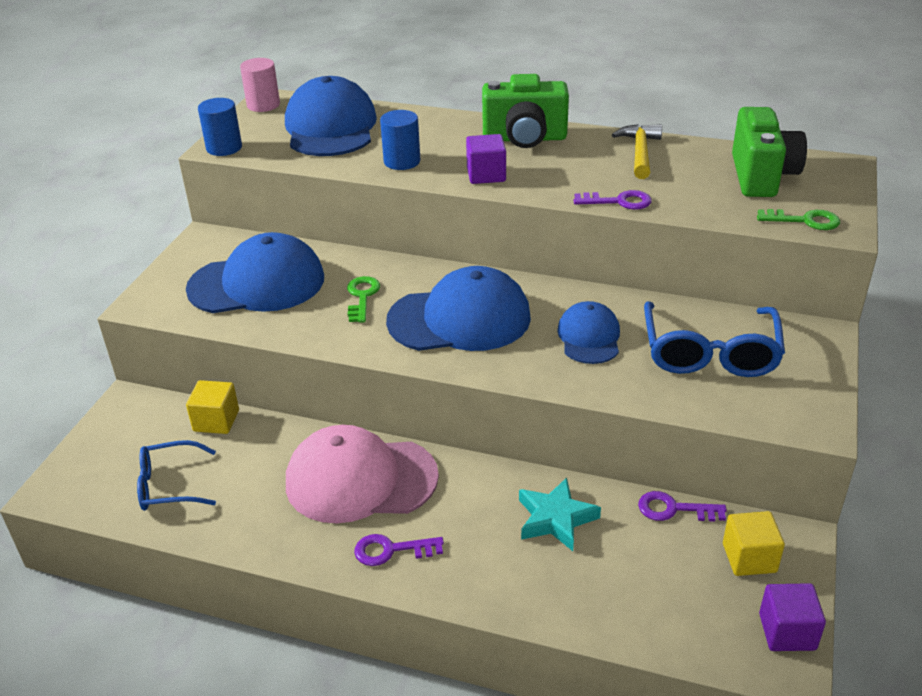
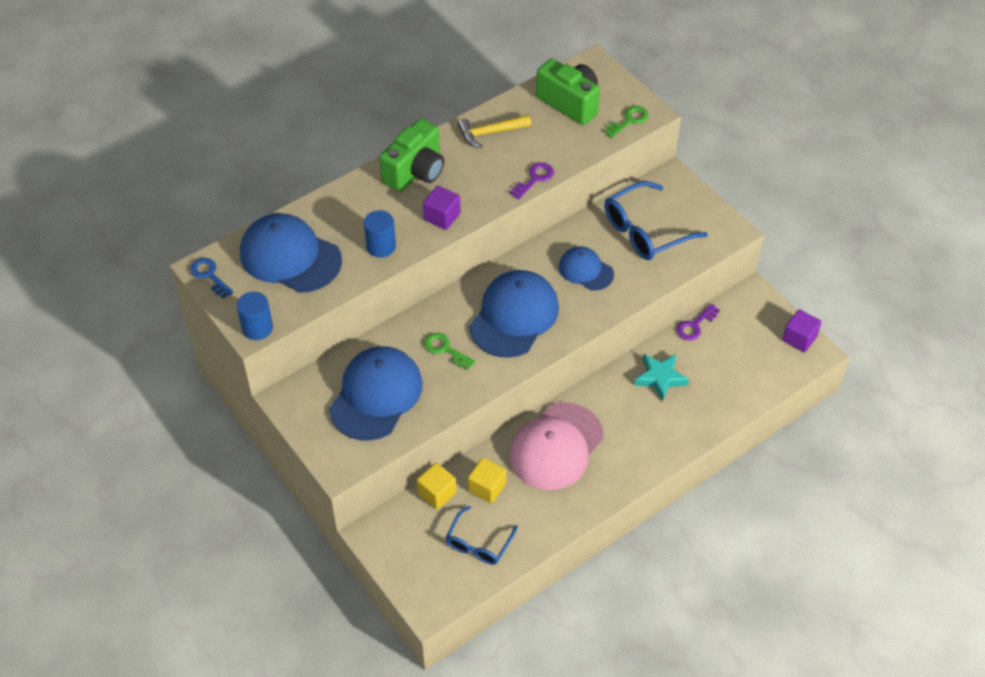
camera: 55 degrees left, 15 degrees up
(263, 105) = (209, 276): pink cylinder -> blue key
(391, 550) = (623, 461): purple key -> none
(640, 152) = (490, 133): yellow hammer -> yellow hammer turned 60 degrees counterclockwise
(710, 353) = (645, 231): blue glasses -> blue glasses turned 105 degrees clockwise
(749, 558) = (749, 320): yellow cube -> yellow cube (487, 487)

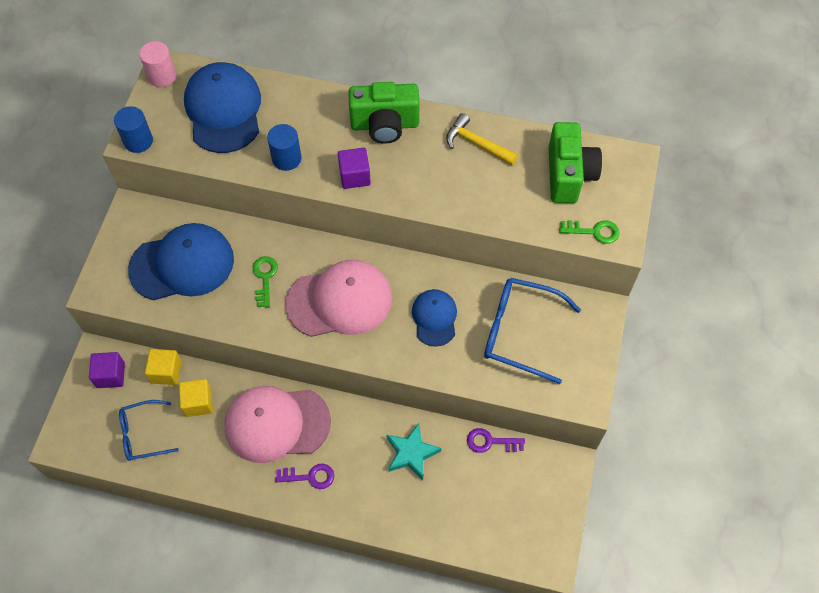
camera: 50 degrees right, 10 degrees up
(209, 276) = (162, 76): blue key -> pink cylinder
(514, 316) = (339, 301): blue cap -> pink cap
(534, 179) = (457, 210): purple key -> purple key (310, 476)
(799, 338) = (553, 537): purple cube -> purple cube (110, 375)

